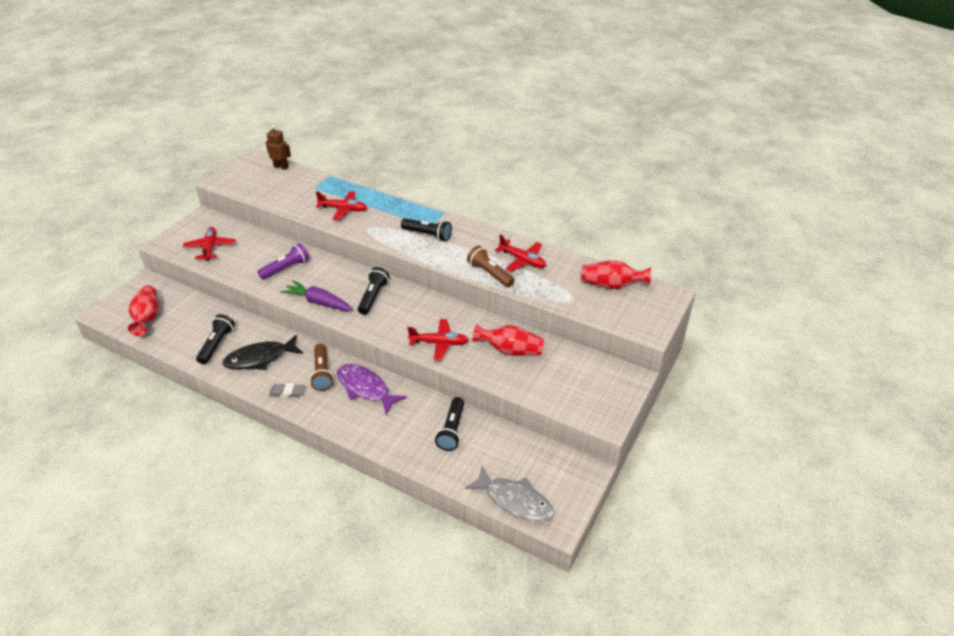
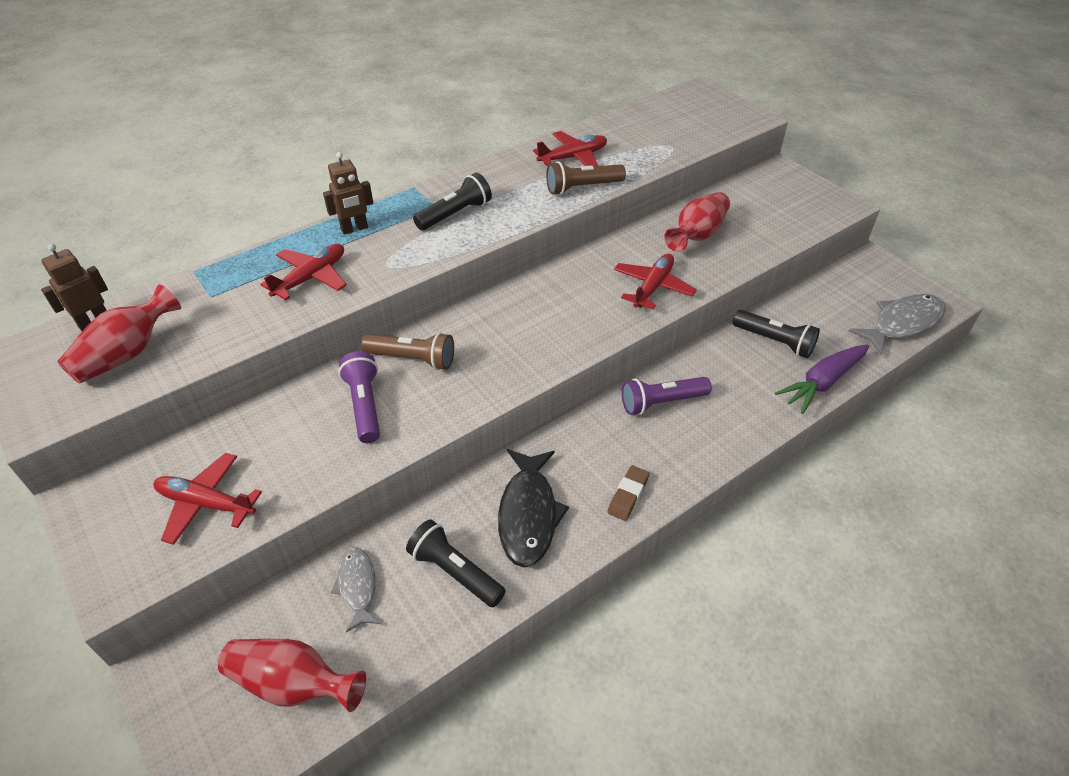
camera: 65 degrees left, 5 degrees up
(199, 317) = (357, 586): none -> grey fish
(287, 392) = (628, 495): grey eraser -> brown eraser
(318, 302) = (485, 385): purple carrot -> purple carrot (822, 383)
(322, 373) = (605, 442): brown flashlight -> brown flashlight (412, 359)
(365, 388) = (662, 402): purple fish -> purple flashlight
(373, 297) = (513, 323): black flashlight -> none
(392, 207) = (354, 229): none -> brown robot
(611, 285) = (662, 116): red vase -> red vase (127, 354)

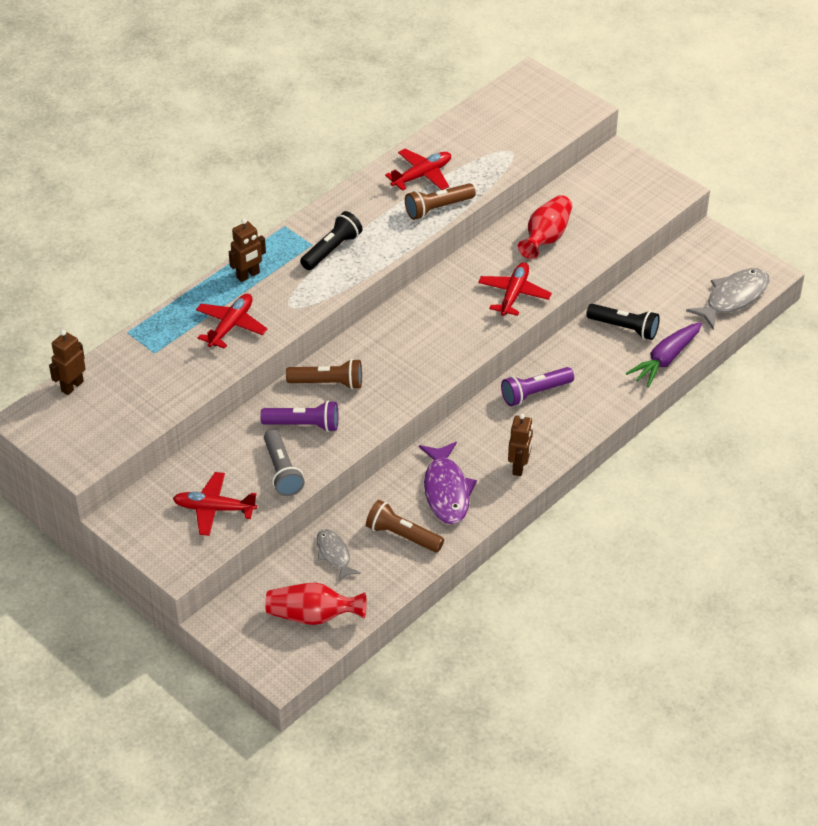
camera: 10 degrees left, 0 degrees up
(127, 354) = (115, 407): red vase -> none
(314, 462) = (282, 471): none -> grey flashlight
(365, 406) = (303, 425): purple flashlight -> purple flashlight turned 120 degrees clockwise
(455, 572) = (402, 536): black flashlight -> brown flashlight
(528, 514) = (446, 490): black fish -> purple fish
(628, 495) = (519, 467): brown eraser -> brown robot

